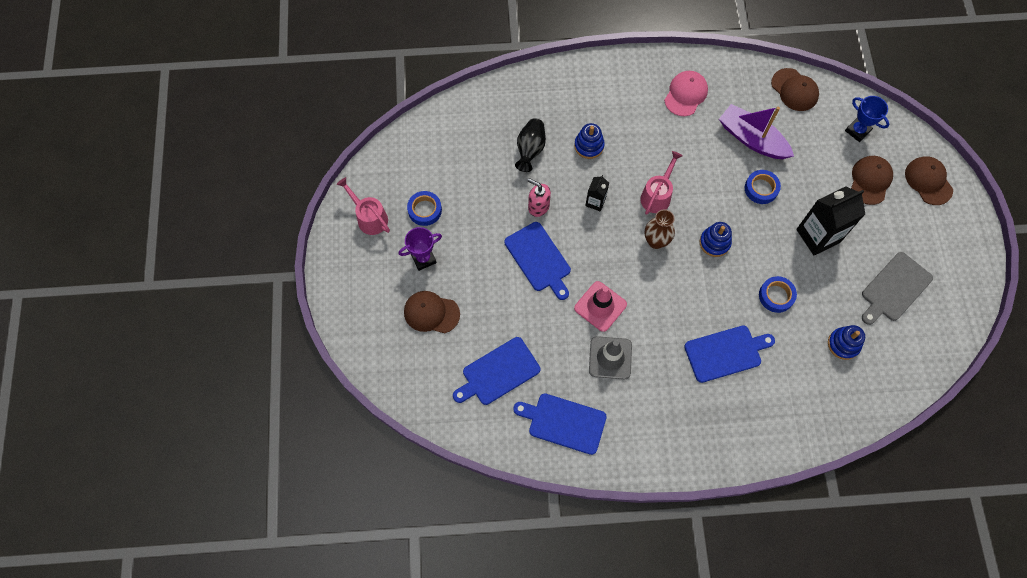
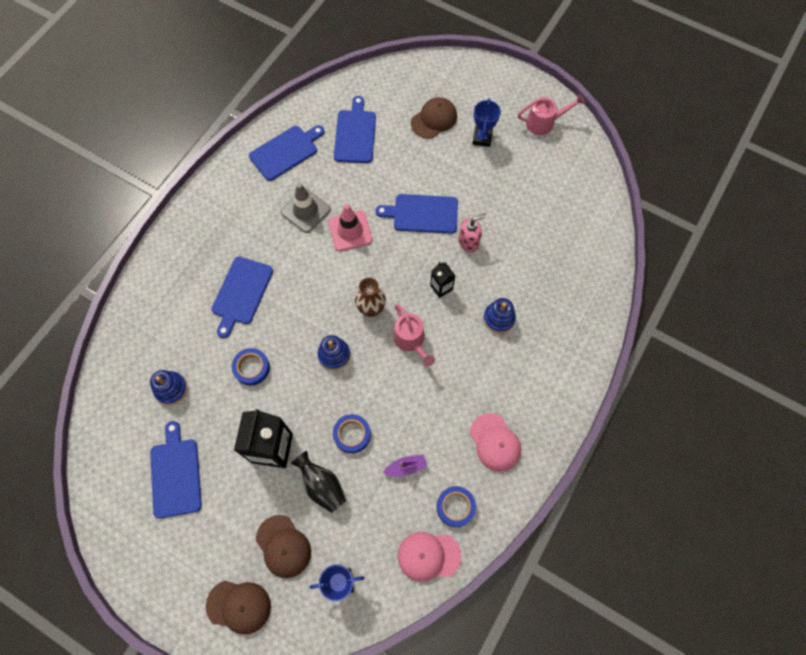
camera: 125 degrees right, 0 degrees up
(423, 258) = (482, 138): purple trophy -> blue trophy
(425, 210) = (524, 162): blue tape -> blue tape (455, 507)
(530, 150) = (527, 269): black vase -> black vase (322, 485)
(752, 139) = (406, 467): purple boat -> purple boat, size x0.47
(794, 90) = (428, 556): brown cap -> pink cap
(894, 288) = (175, 474): grey cutting board -> blue cutting board

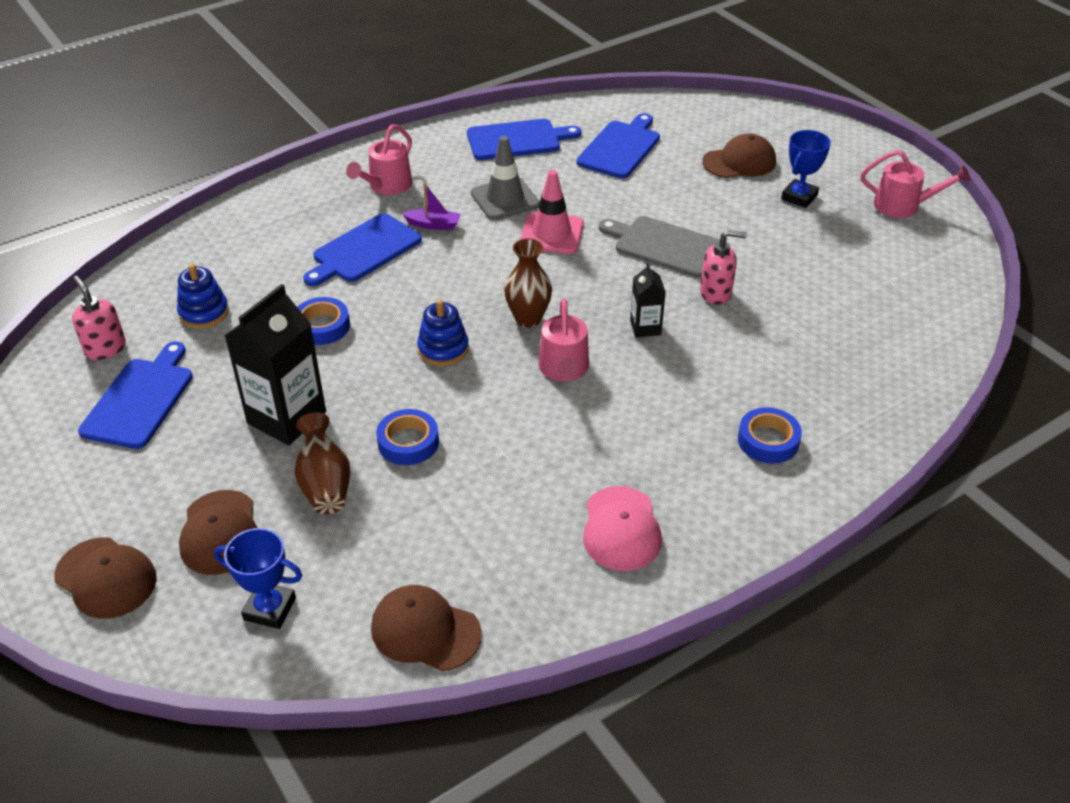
camera: 25 degrees right, 25 degrees down
(127, 445) = (105, 348): none -> pink soap dispenser
(223, 229) = (386, 186): none -> pink watering can
(322, 485) = (325, 484): black vase -> brown vase
(406, 467) = (462, 508): purple boat -> purple boat (433, 225)
(422, 214) = (665, 246): blue cutting board -> grey cutting board
(428, 556) = (425, 631): pink cap -> brown cap
(455, 507) = (508, 585): blue tape -> blue tape (768, 441)
(498, 318) = (713, 387): blue stacking toy -> none

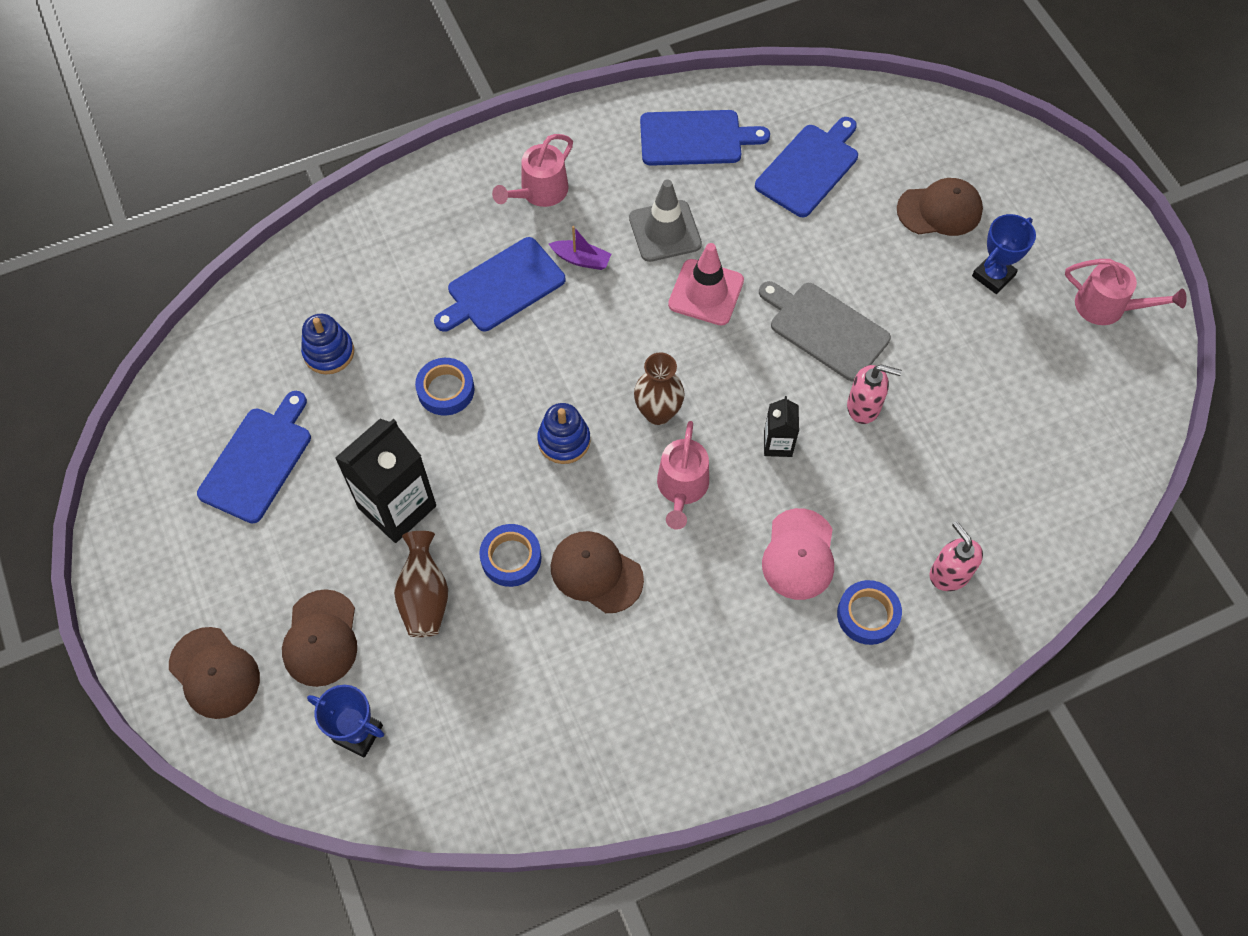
camera: 10 degrees right, 20 degrees up
(105, 348) = (228, 387): pink soap dispenser -> pink soap dispenser (949, 574)
(425, 631) = (494, 782): brown cap -> brown cap (596, 573)
(621, 529) = (697, 698): pink cap -> pink cap (799, 554)

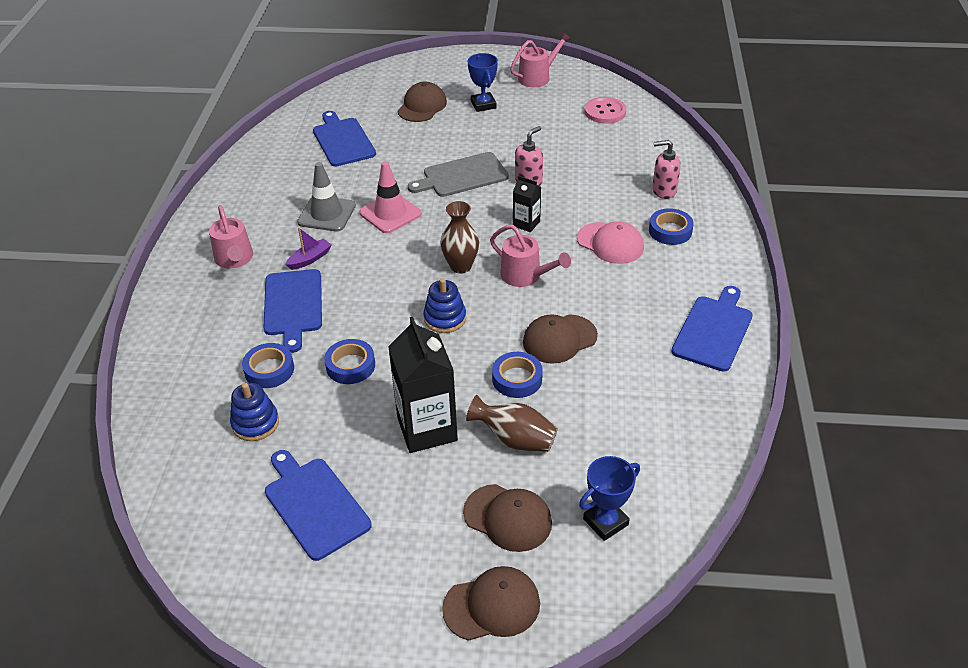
camera: 60 degrees left, 20 degrees down
(402, 321) = (269, 370): none -> blue tape
(695, 138) = (270, 176): blue cutting board -> blue cutting board (713, 330)
(1083, 427) = (605, 112): none -> pink button

